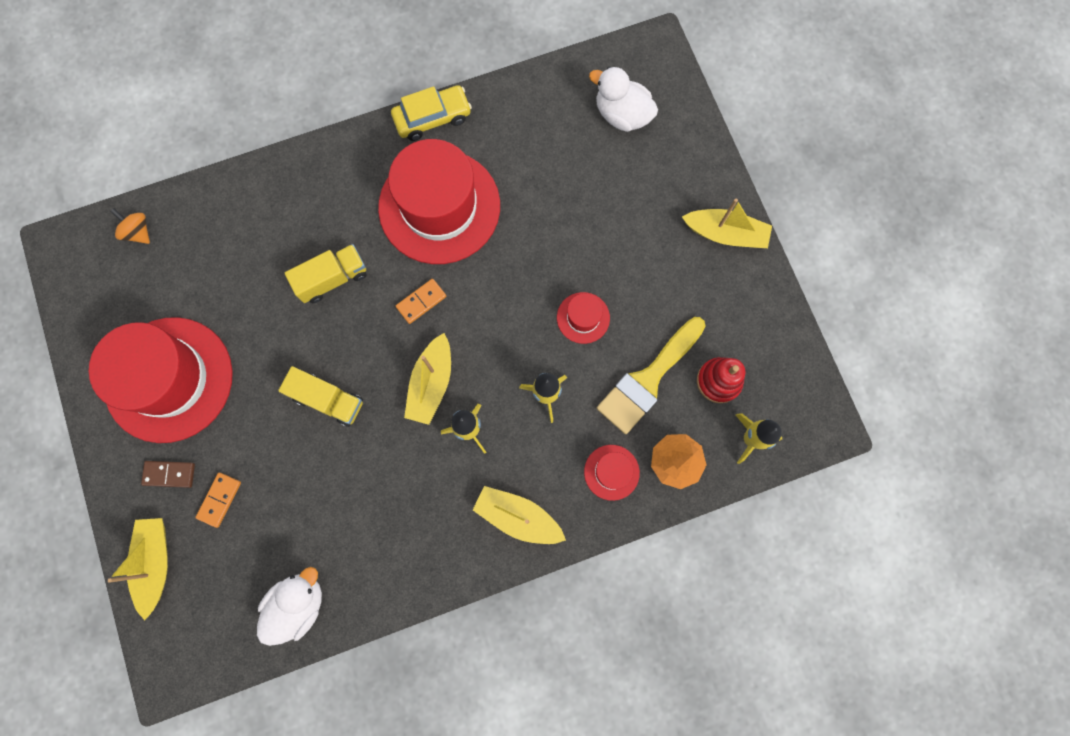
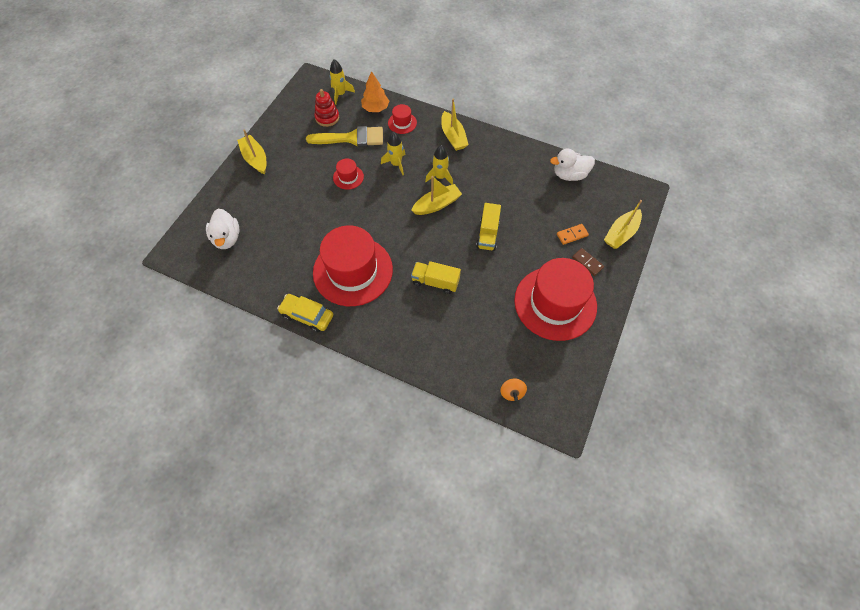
camera: 135 degrees left, 15 degrees down
(328, 400) = (488, 234): yellow truck -> yellow truck turned 150 degrees counterclockwise
(421, 302) = (406, 238): orange domino -> none

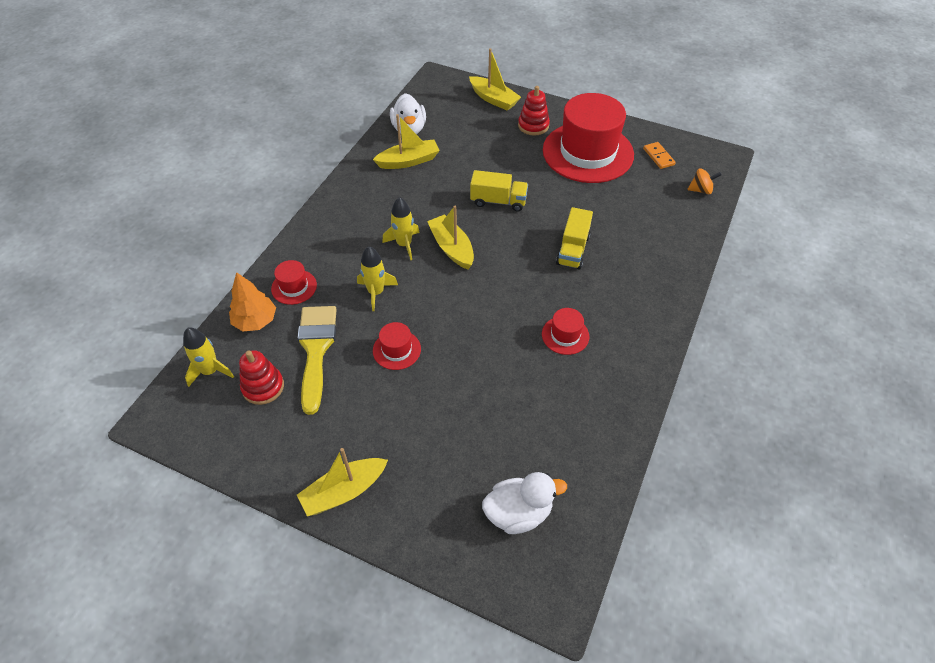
camera: 90 degrees left, 10 degrees down
(307, 315) = (643, 384): yellow car -> none
(353, 271) = (565, 335): red hat -> red hat, size x0.42
(453, 137) = (331, 230): yellow boat -> yellow boat (408, 161)
(572, 235) = (497, 134): orange domino -> orange domino (658, 157)
(587, 262) = (533, 126): brown domino -> red stacking toy

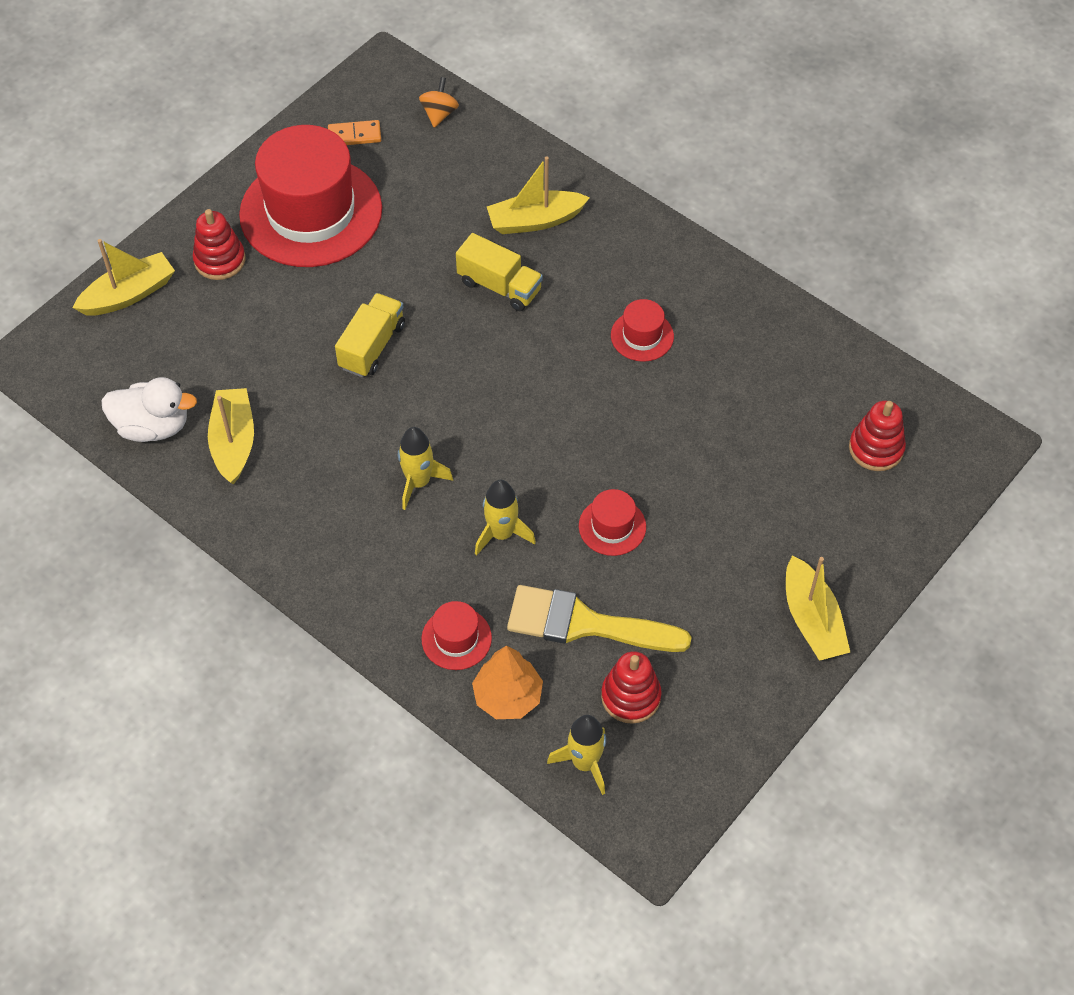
camera: 75 degrees left, 5 degrees up
(452, 248) = (446, 424): yellow boat -> yellow boat (535, 220)
(518, 513) = (876, 448): white duck -> red stacking toy

